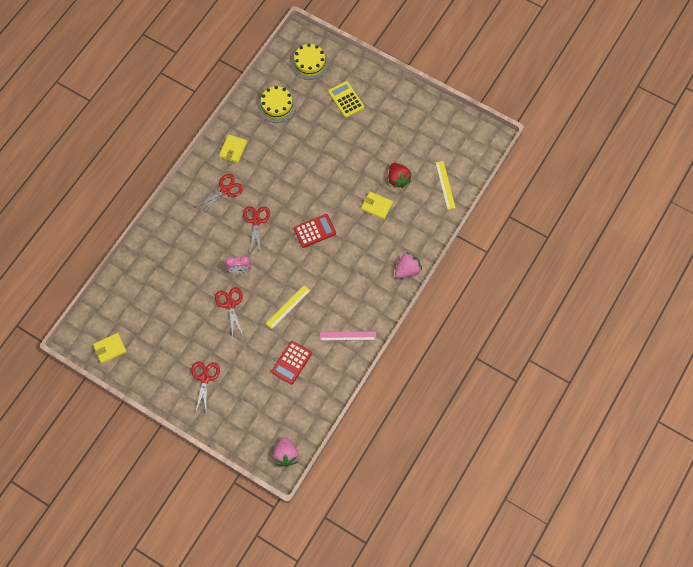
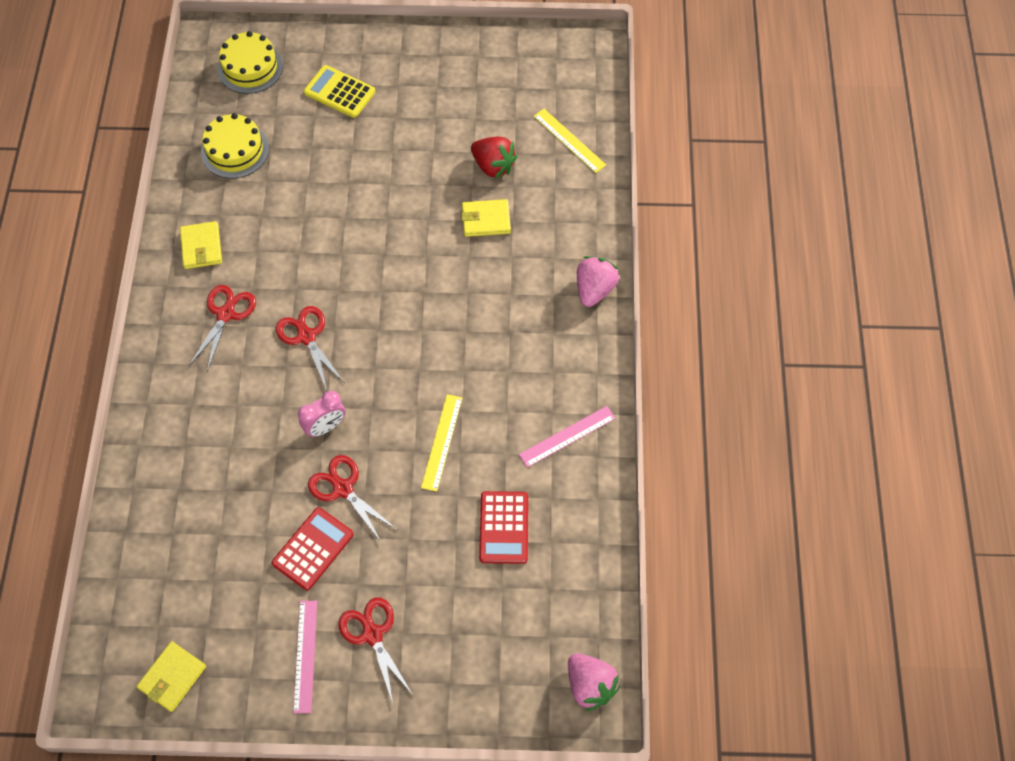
camera: 30 degrees left, 5 degrees down
(170, 371) = (305, 656): none -> pink ruler
(314, 231) = (412, 304): red calculator -> red calculator (313, 549)

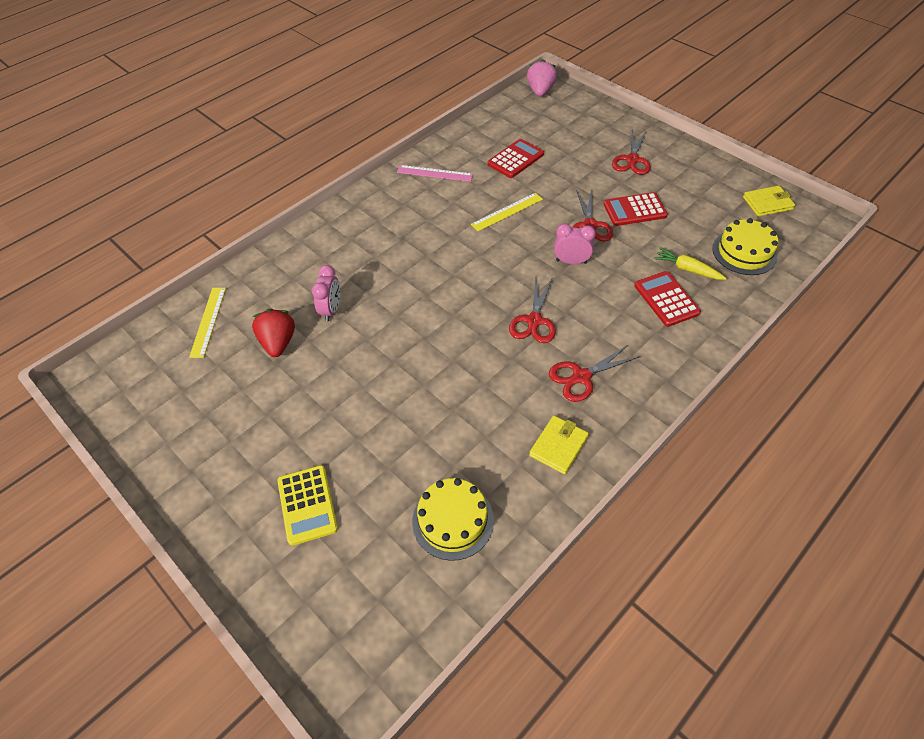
camera: 135 degrees left, 10 degrees down
(205, 449) = (666, 299): none -> red calculator
(206, 503) = (687, 269): none -> yellow carrot
(250, 67) = (353, 610): yellow cake -> yellow cake (744, 252)
(305, 656) = (678, 171): pink ruler -> none
(486, 220) = (331, 310): yellow wallet -> pink clock
(594, 289) = (324, 226): pink strawberry -> none

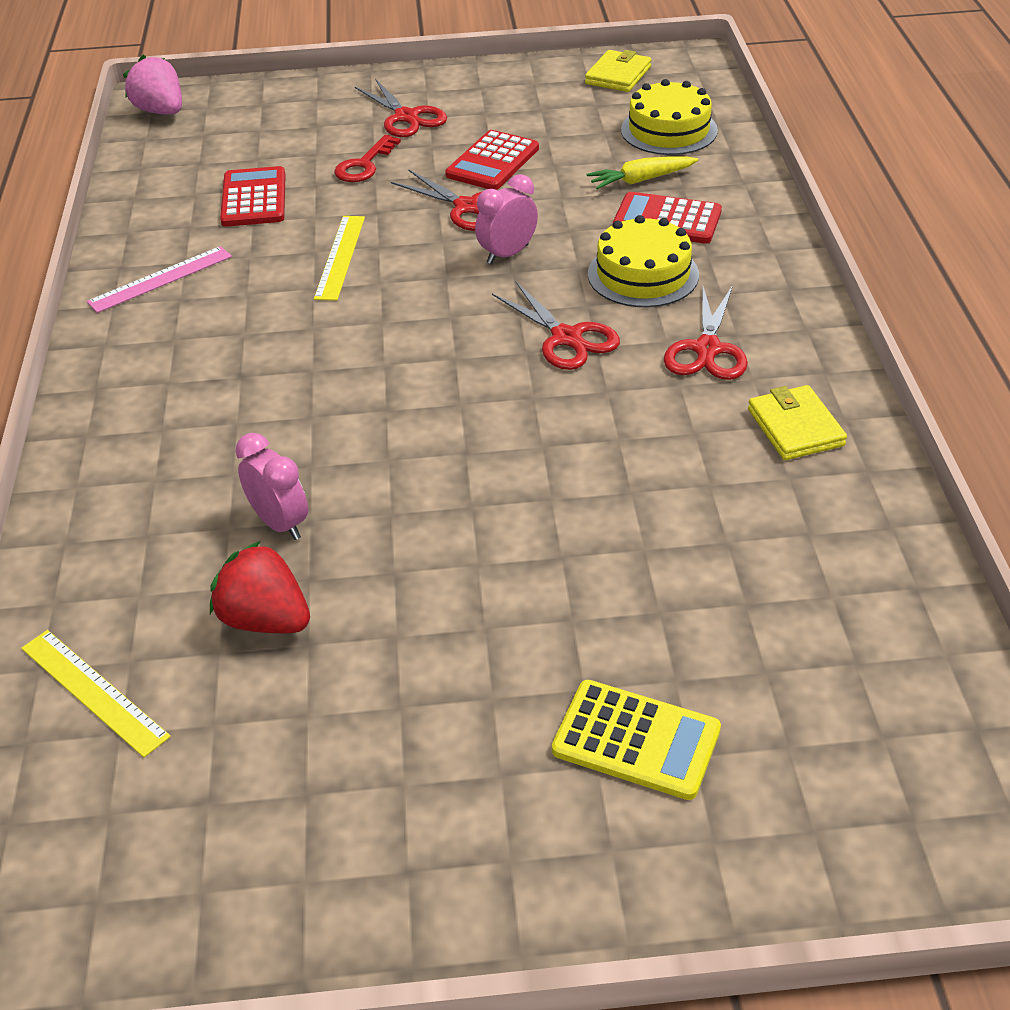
camera: 50 degrees left, 10 degrees down
(453, 520) = (818, 589): yellow cake -> yellow cake (643, 274)
(579, 173) = (364, 165): none -> red key

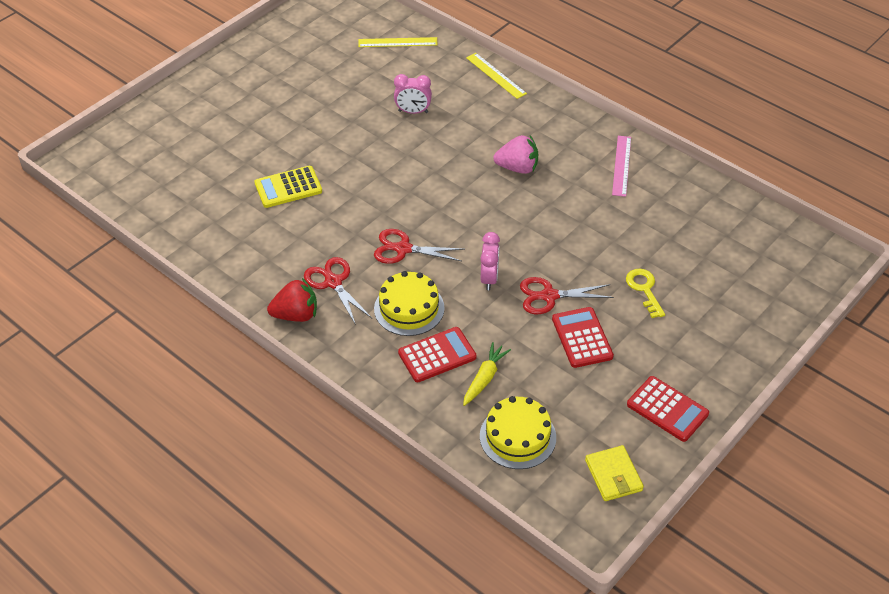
camera: 135 degrees right, 5 degrees up
(161, 111) = (813, 254): pink strawberry -> pink strawberry (517, 168)
(254, 198) = (660, 232): red calculator -> red calculator (667, 409)
(265, 620) = (374, 85): red strawberry -> red strawberry (296, 315)
(340, 257) = (564, 226): yellow ruler -> yellow ruler (496, 75)
(364, 165) = (644, 289): red key -> yellow key
(406, 117) = (680, 342): red scissors -> none
(636, 740) = (217, 123): yellow calculator -> yellow calculator (288, 187)
(795, 427) = (258, 265): yellow wallet -> none

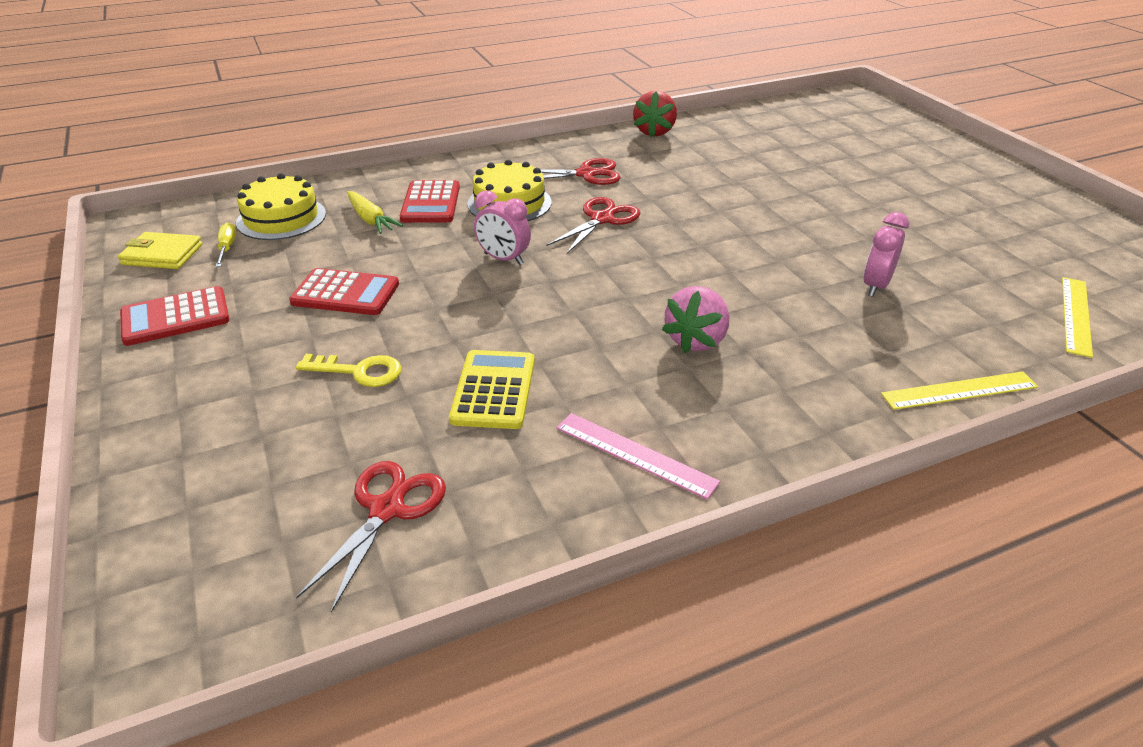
camera: 115 degrees right, 10 degrees down
(288, 187) = (755, 178): yellow calculator -> yellow calculator (493, 390)
(296, 315) = (559, 151): red strawberry -> red strawberry (654, 132)
(549, 296) = (433, 291): red scissors -> red scissors (387, 509)
(578, 441) = (227, 248): none -> yellow screwdriver

